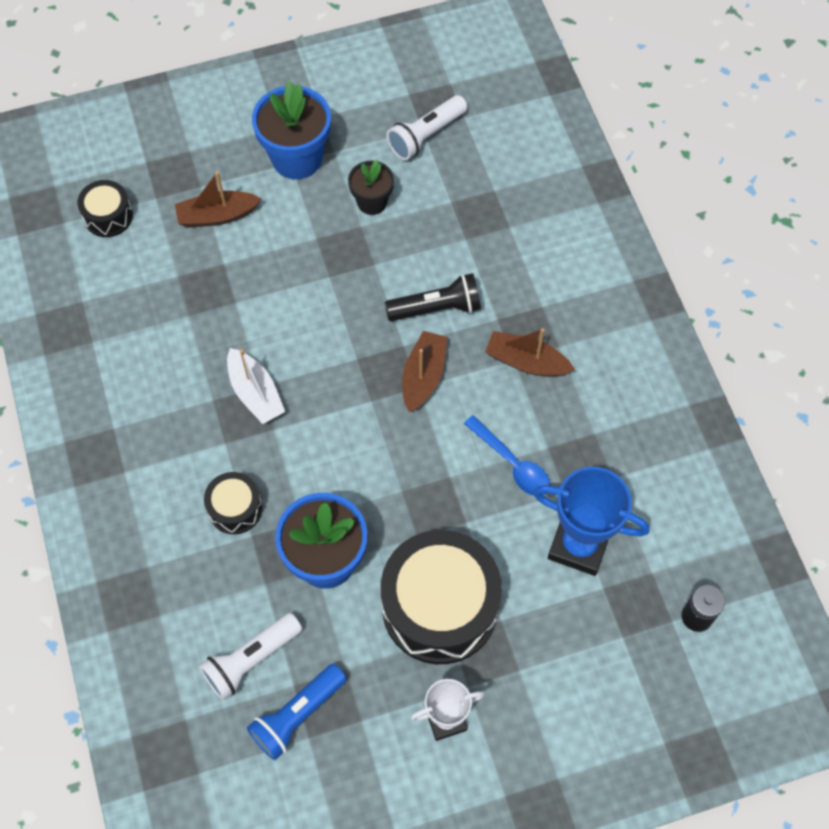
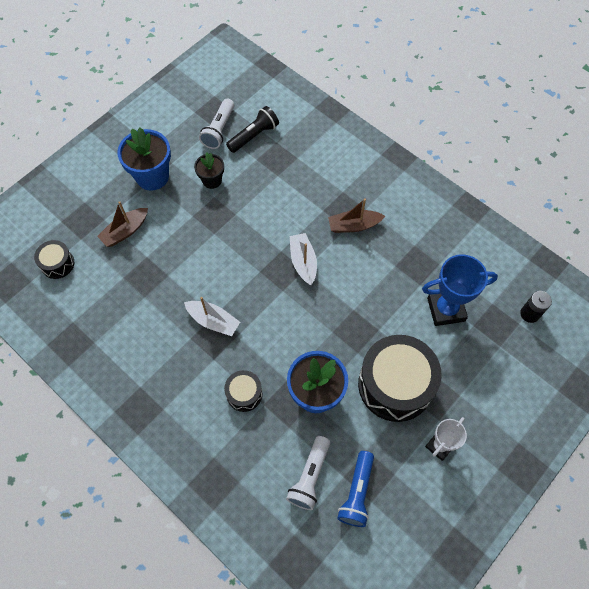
camera: 30 degrees left, 0 degrees up
(423, 376) = (303, 262): brown boat -> white boat
(437, 308) = (286, 221): black flashlight -> black flashlight (254, 136)
(512, 463) = (382, 284): blue spoon -> none

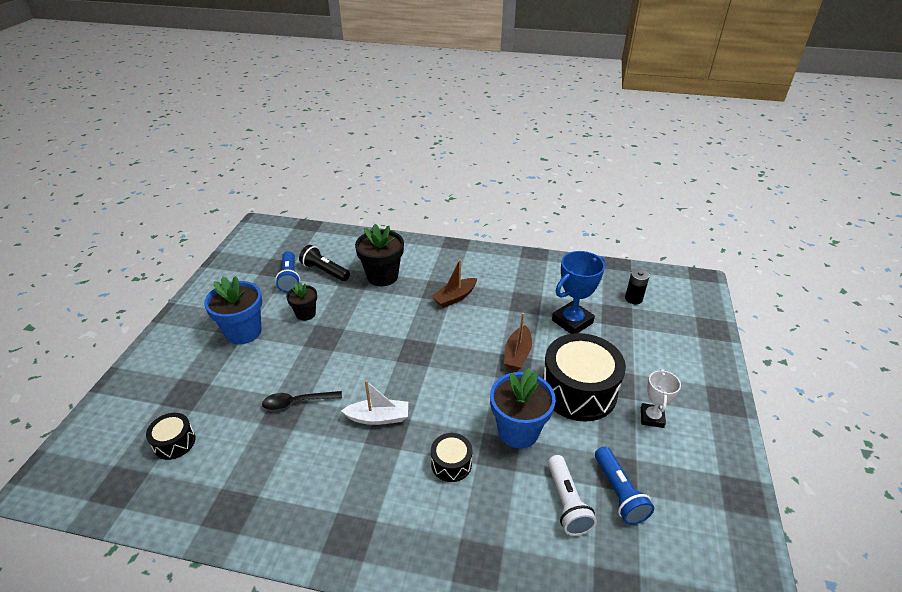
camera: 30 degrees left, 25 degrees down
(125, 231) = (239, 384): brown boat -> brown boat (517, 354)
(159, 273) = (297, 402): none -> black spoon
(219, 130) = (290, 278): white flashlight -> blue flashlight
(254, 136) = (324, 271): black flashlight -> black flashlight turned 75 degrees counterclockwise
(302, 167) = (382, 276): none -> black flower pot
(303, 262) = (431, 338): white boat -> none

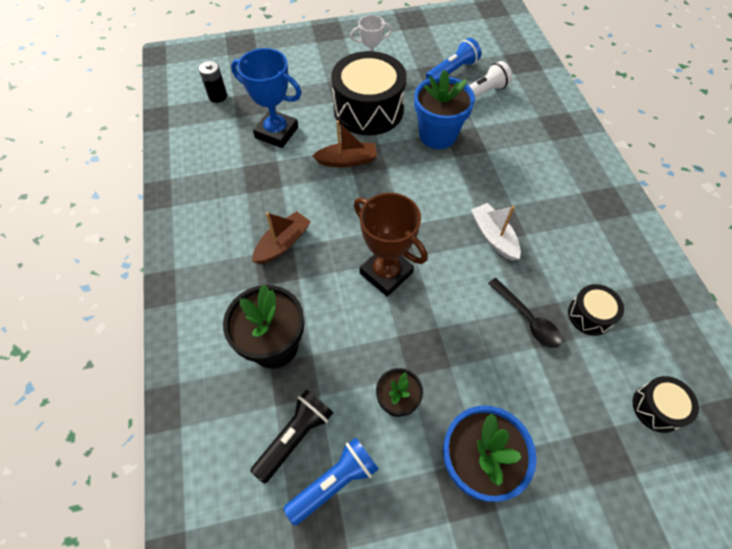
camera: 115 degrees left, 20 degrees up
(324, 271) = (295, 436): black flashlight -> black flashlight turned 150 degrees counterclockwise
(394, 340) = (386, 273): none -> brown trophy
(451, 464) = (499, 166): black drum -> black drum (590, 315)
(455, 297) = (282, 244): brown boat -> brown boat turned 75 degrees counterclockwise

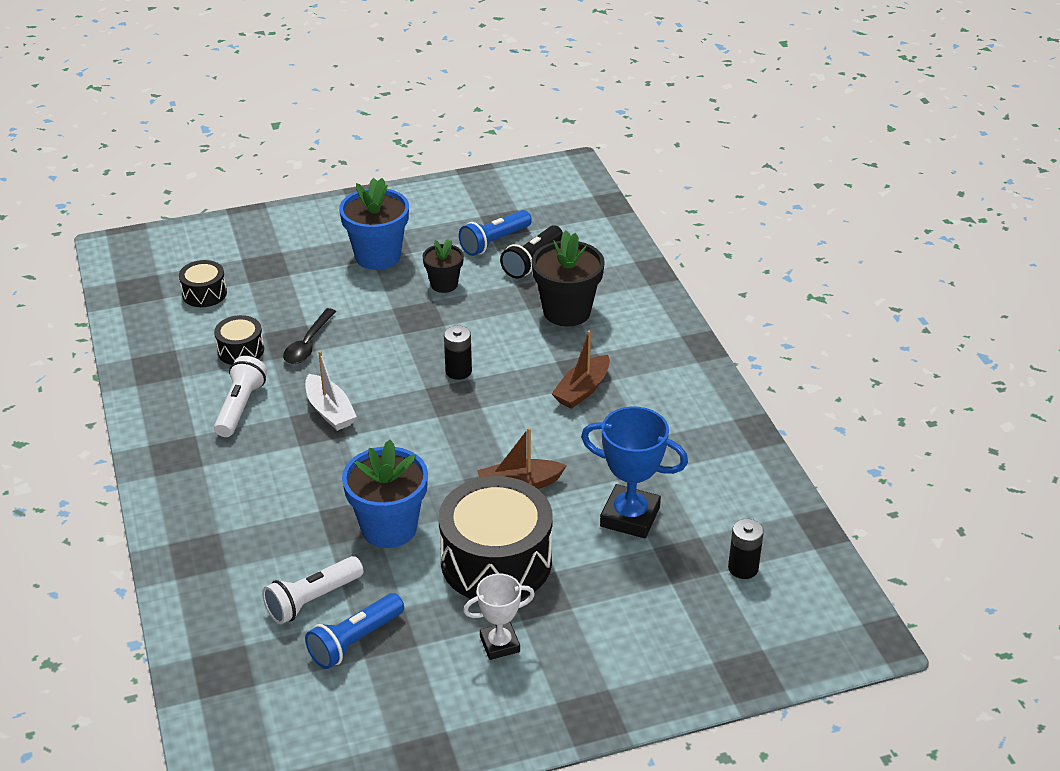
camera: 175 degrees right, 20 degrees down
(386, 273) = (458, 371): brown trophy -> black battery
(527, 319) = (308, 344): black spoon -> black spoon turned 120 degrees counterclockwise
(569, 246) = (240, 407): none -> white flashlight

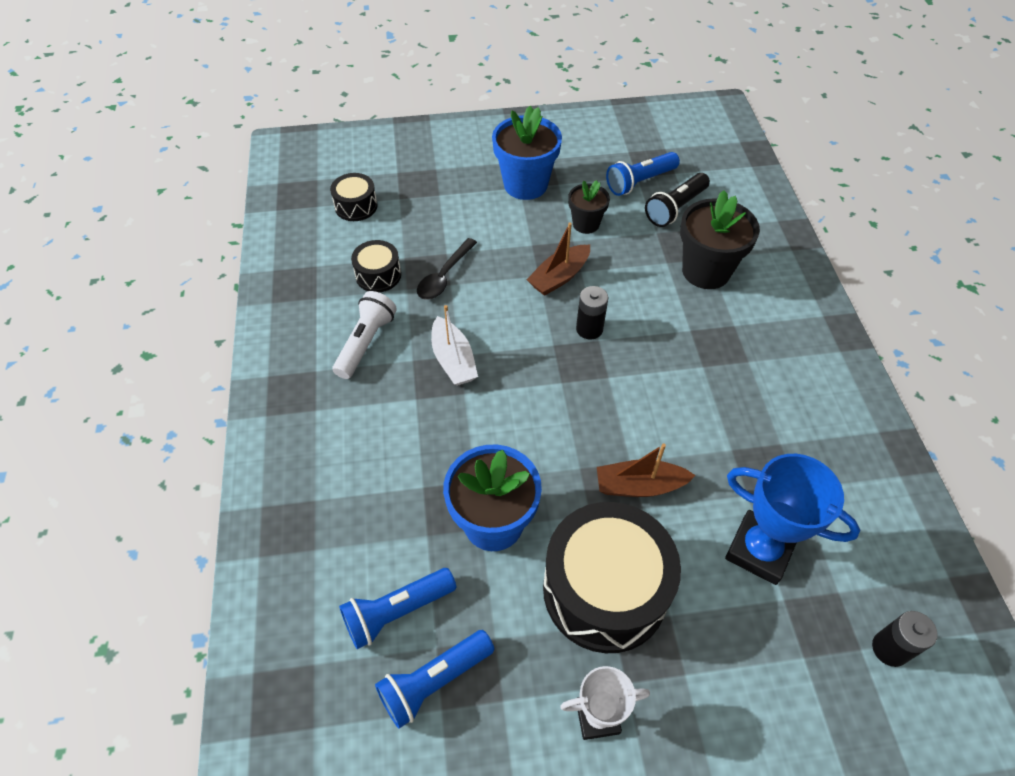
camera: 10 degrees right, 15 degrees up
(312, 600) = (397, 612): white flashlight -> blue flashlight
(582, 390) = (716, 370): brown boat -> brown boat (559, 277)

